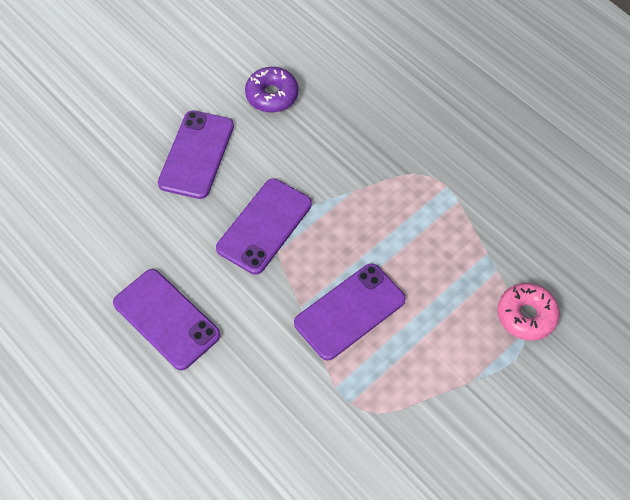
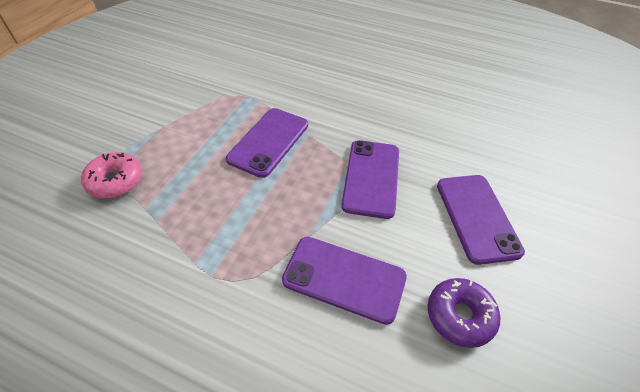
camera: 155 degrees right, 10 degrees down
(166, 319) = (396, 102): purple phone -> purple phone (344, 279)

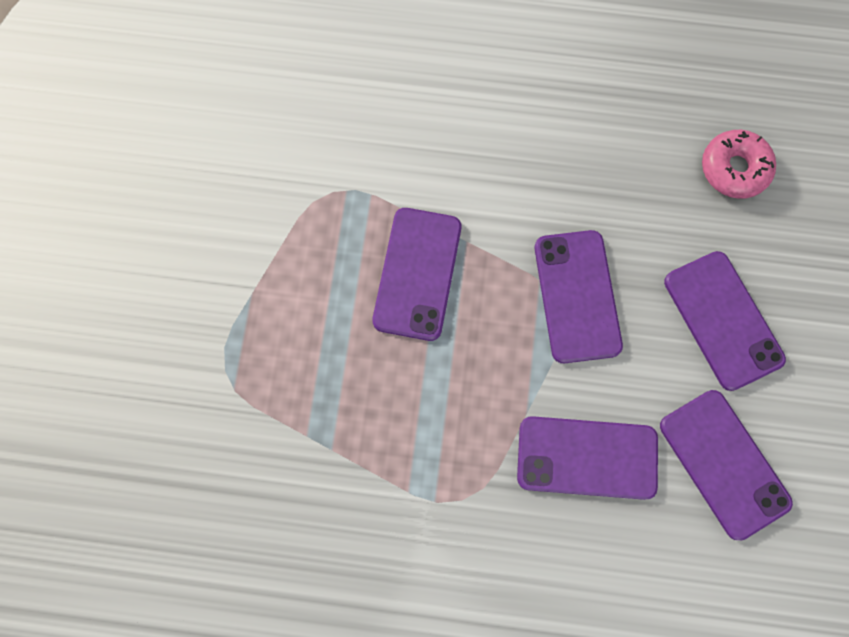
camera: 15 degrees left, 25 degrees up
(115, 181) = (243, 406): pink donut -> pink donut (734, 169)
(459, 316) = (724, 463): purple donut -> purple phone

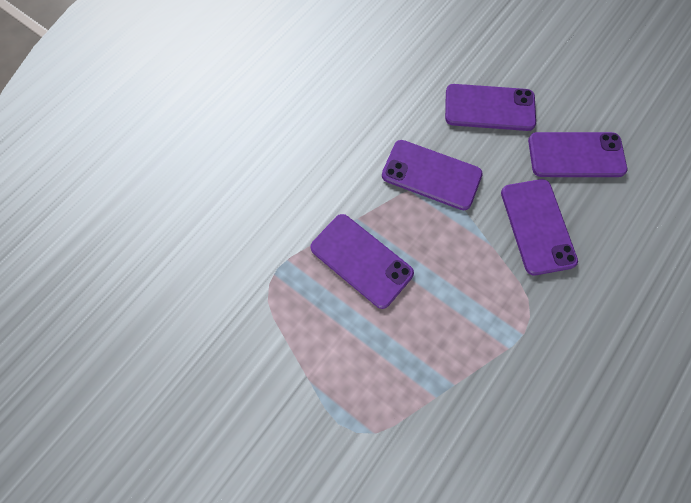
camera: 60 degrees left, 5 degrees down
(587, 458) = (537, 226): purple phone -> purple phone turned 45 degrees counterclockwise
(734, 169) = (401, 52): pink donut -> none

